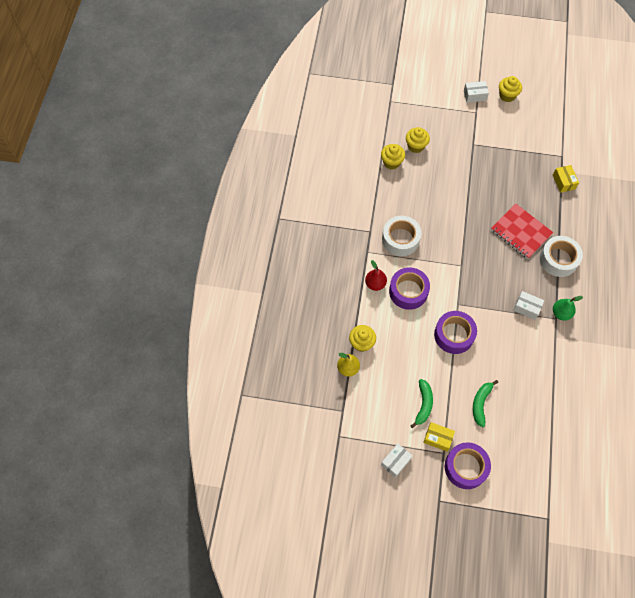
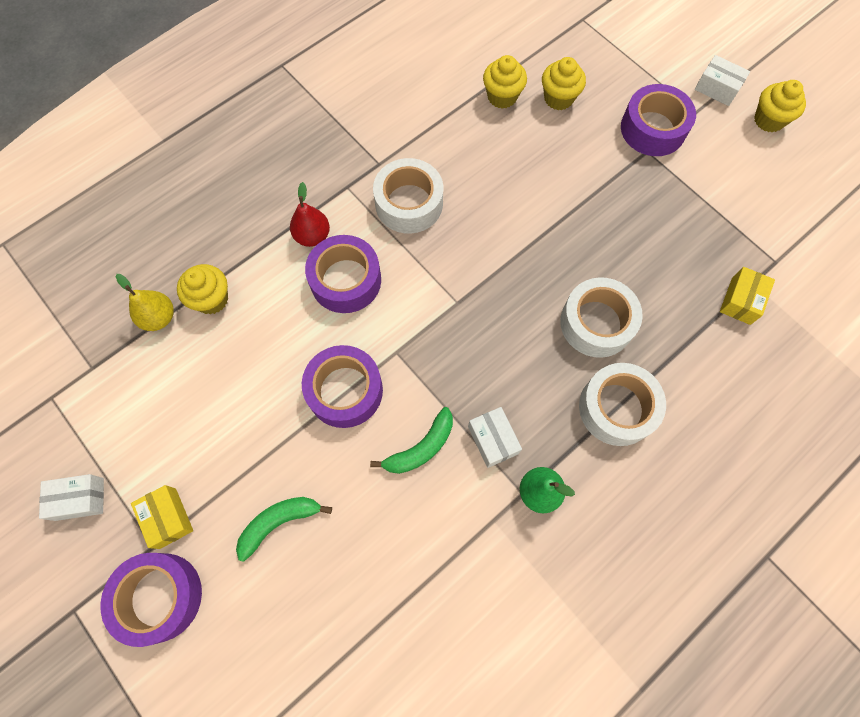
camera: 40 degrees right, 5 degrees up
(423, 404) = (200, 452): green banana -> green banana (421, 448)
(466, 132) = (653, 129): none -> purple tape
(520, 232) = (596, 323): red notebook -> white tape

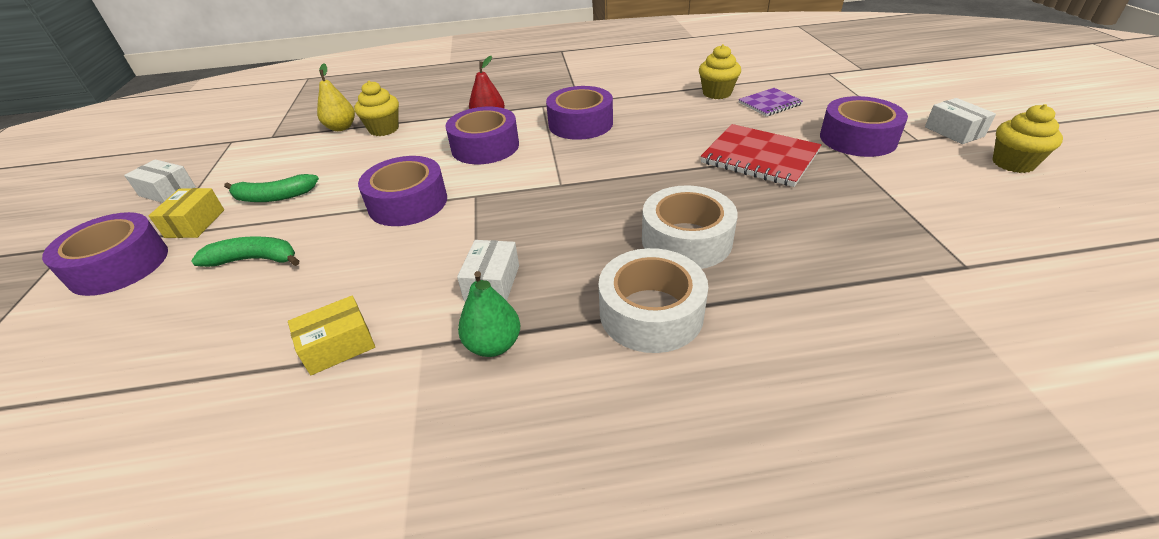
camera: 35 degrees right, 30 degrees down
(409, 203) = (580, 124): white tape -> purple tape
(421, 448) = (422, 261): green banana -> green banana (274, 197)
(558, 98) = (769, 104): yellow cupcake -> purple notebook
(593, 191) = (759, 157): none -> red notebook
(741, 301) = (891, 282): yellow box -> yellow box (338, 346)

